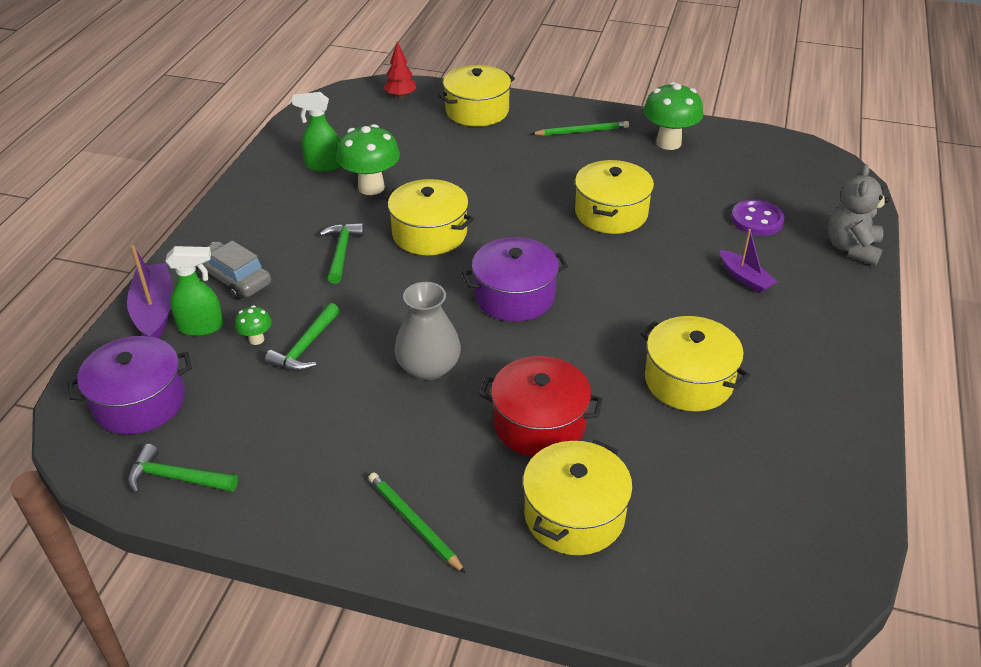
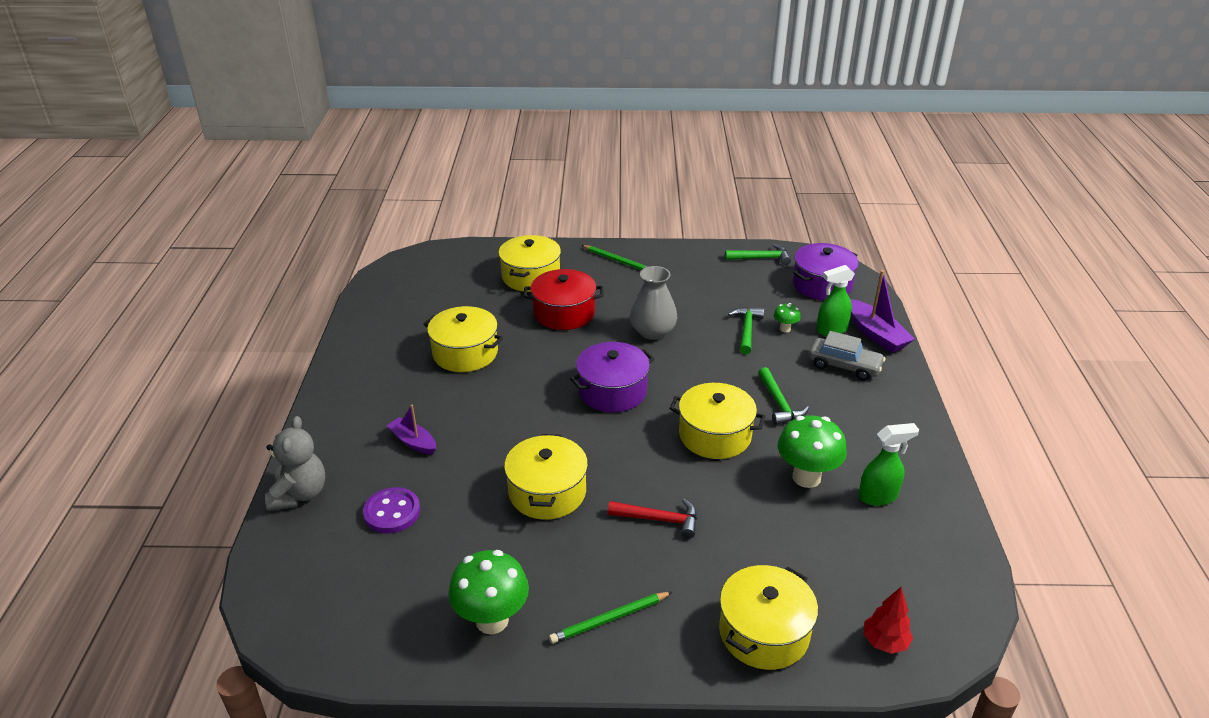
camera: 165 degrees right, 5 degrees down
(518, 179) = (659, 519): none -> red hammer

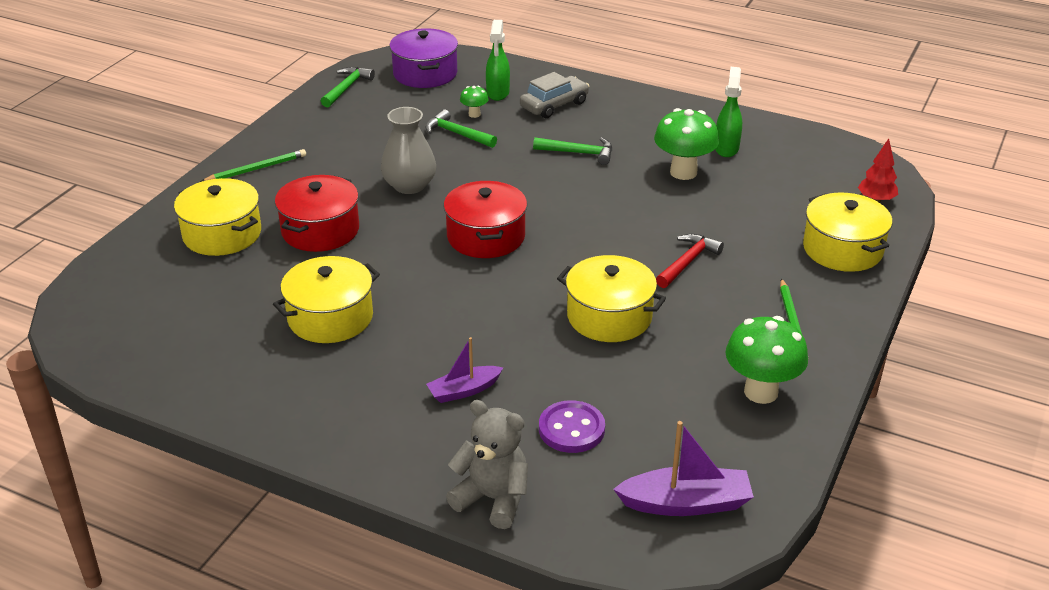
camera: 65 degrees left, 0 degrees up
(612, 391) = (486, 237): purple pot -> red pot
(715, 435) = (597, 199): yellow pot -> none
(876, 334) = (524, 75): purple boat -> purple boat (686, 503)

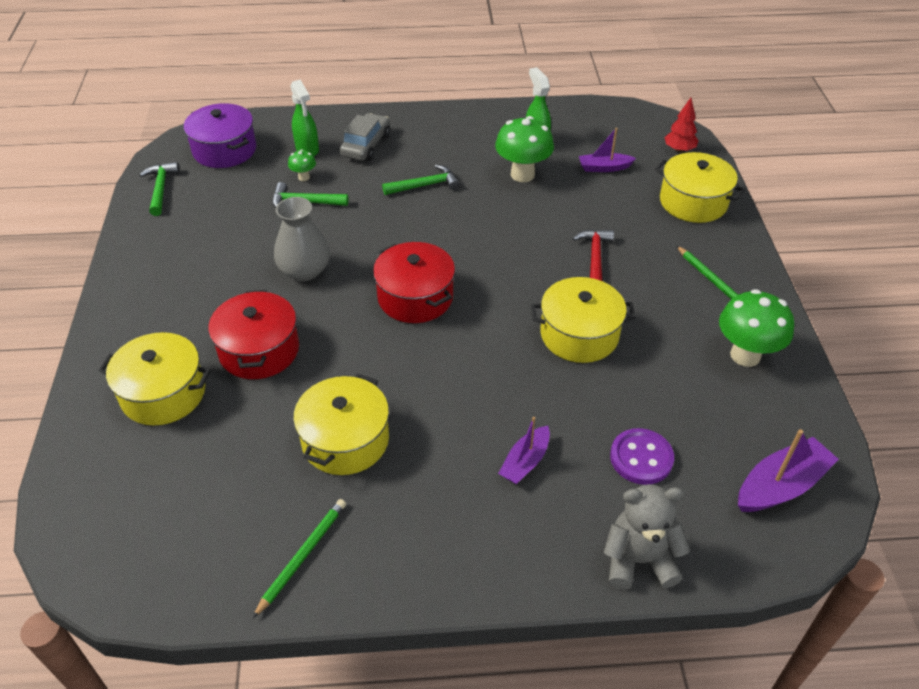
camera: 30 degrees left, 10 degrees up
(256, 169) = (140, 307): green pencil -> green pencil (302, 556)
(775, 191) = (604, 168): none -> purple boat

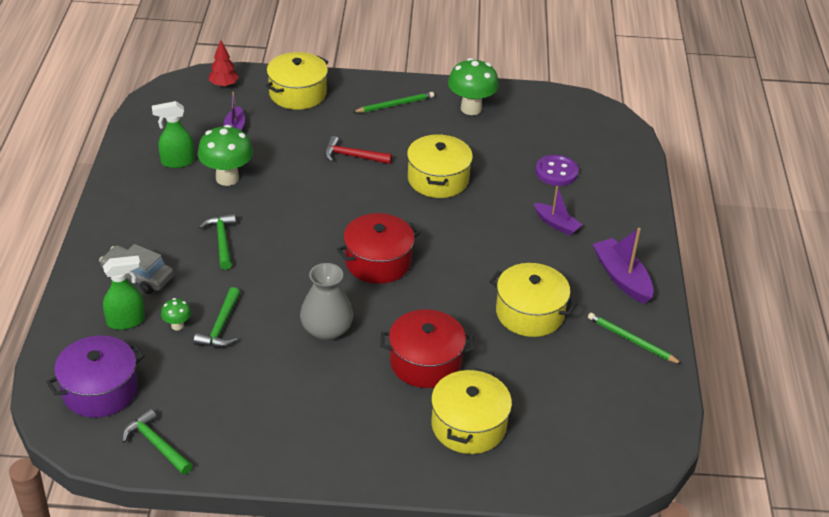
camera: 85 degrees left, 5 degrees down
(161, 189) = (156, 444): green hammer -> green hammer turned 45 degrees clockwise
(638, 560) = (634, 188): grey teddy bear -> none
(780, 485) = (581, 121): purple boat -> purple boat (621, 278)

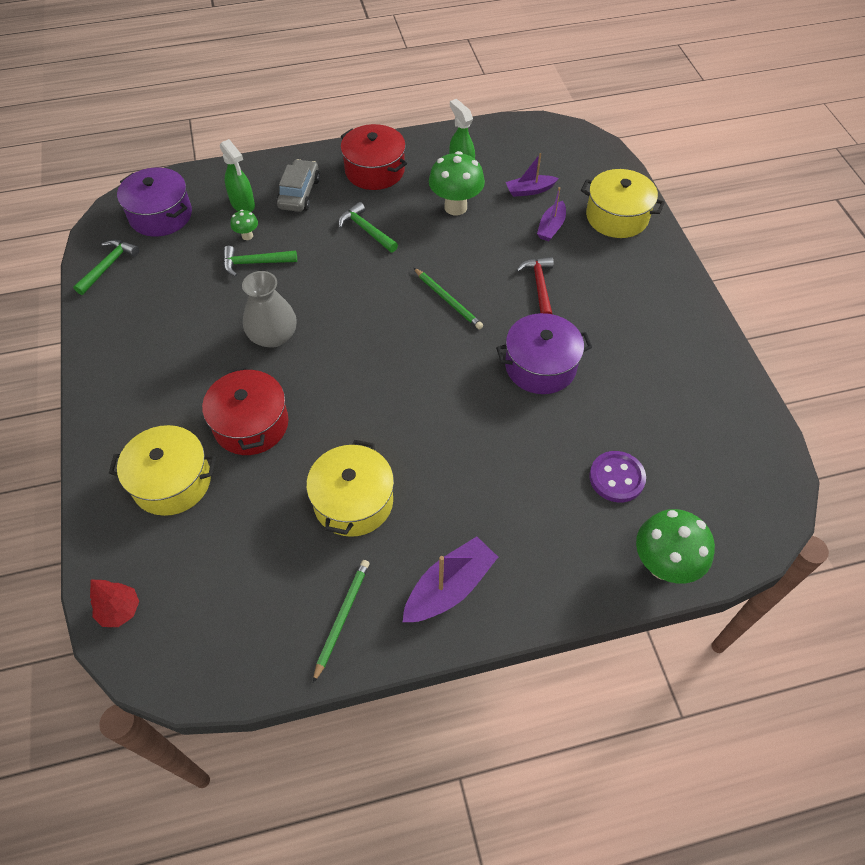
camera: 75 degrees right, 15 degrees up
(222, 241) = (366, 230): green hammer -> green hammer turned 105 degrees counterclockwise
(224, 85) = (594, 163): red tree -> red tree (120, 610)
(378, 261) = (384, 349): red pot -> red pot (375, 170)
(395, 105) = (650, 297): green pencil -> green pencil (448, 300)
(438, 179) = (540, 366): yellow pot -> purple pot
(471, 108) = (688, 366): green mushroom -> green mushroom (663, 565)
(556, 224) = (518, 497): purple boat -> purple boat (551, 227)

